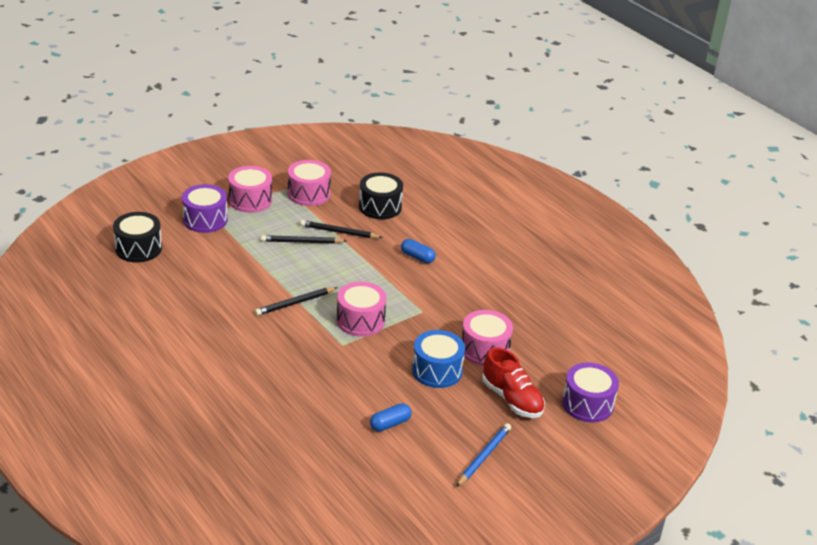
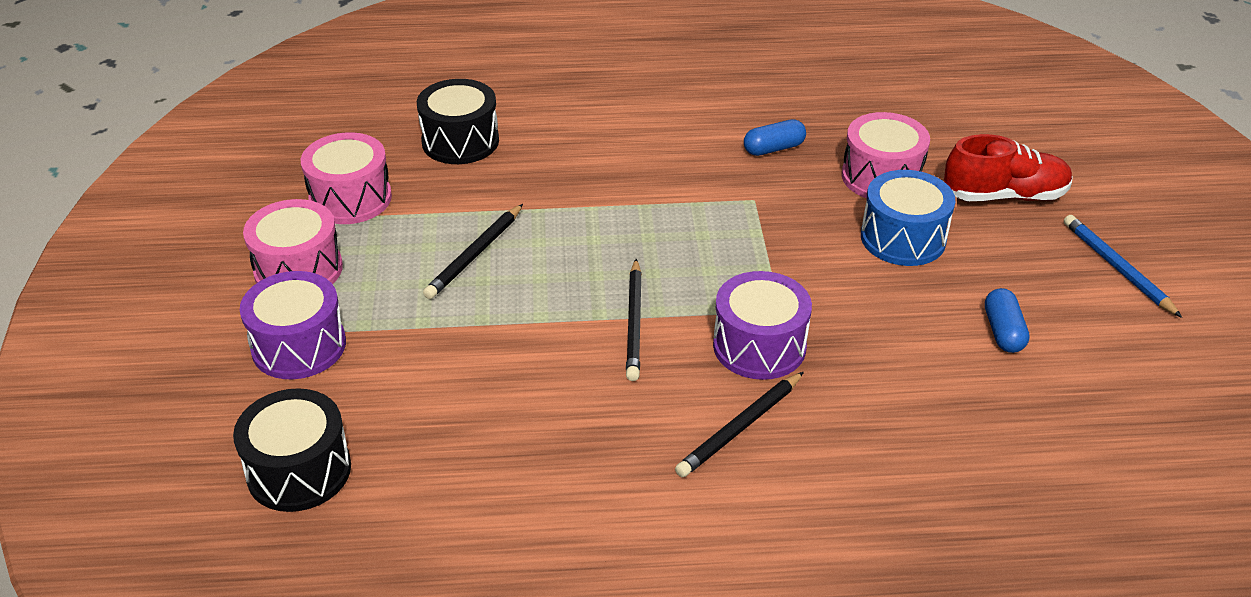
camera: 55 degrees left, 5 degrees up
(339, 232) = (486, 205): black pencil -> black pencil (740, 428)
(360, 320) = (732, 268): pink drum -> none
(417, 257) = (620, 154): blue capsule -> blue capsule (774, 148)
(587, 404) = (1047, 138): purple drum -> purple drum (759, 346)

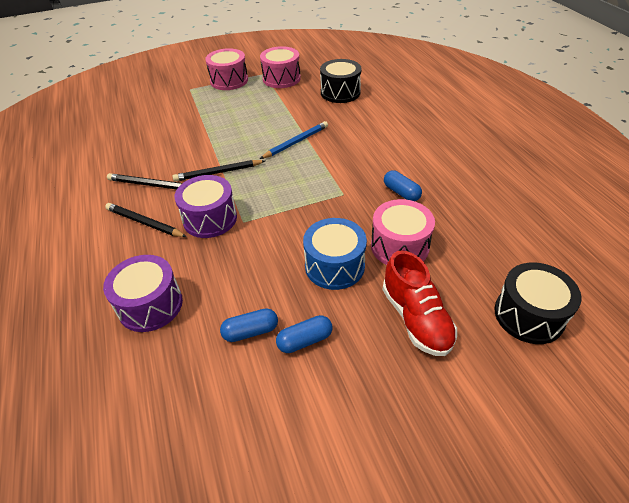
camera: 75 degrees right, 5 degrees up
(299, 346) = (182, 93): purple drum -> purple drum (150, 305)
(299, 471) = (112, 112): black drum -> black drum (529, 315)
(475, 255) = (254, 117): black pencil -> black pencil (149, 185)
(1024, 287) = (304, 340): none -> blue capsule
(1117, 268) = (353, 405): blue pencil -> blue pencil (296, 142)

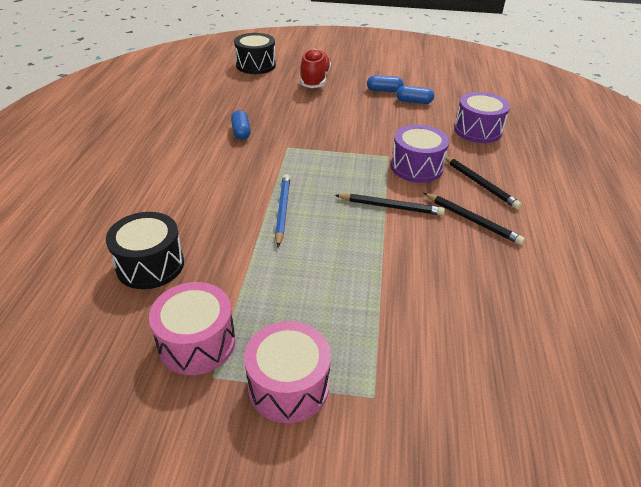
camera: 155 degrees left, 5 degrees down
(296, 142) = (282, 210): blue pencil -> blue pencil turned 105 degrees clockwise
(334, 266) = (339, 111): blue drum -> none
(399, 246) = (285, 106): pink drum -> none

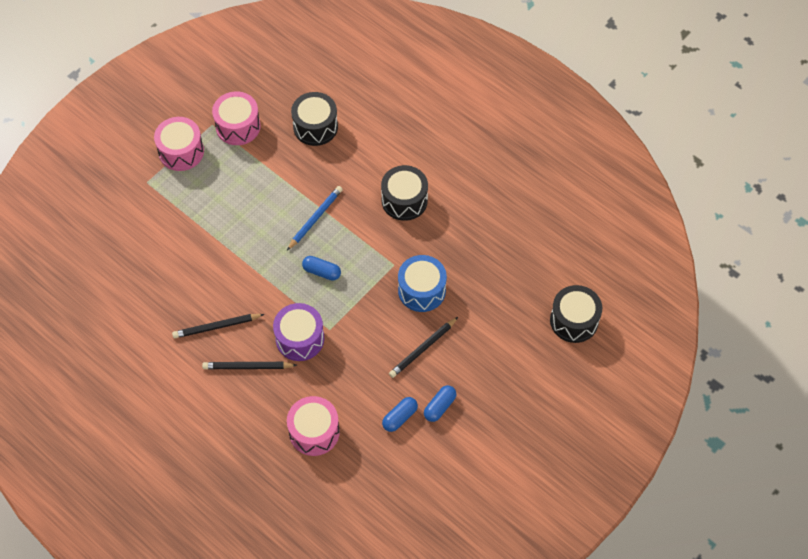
camera: 125 degrees right, 20 degrees up
(210, 165) = (404, 200): none -> black drum
(241, 132) = (440, 243): blue capsule -> blue capsule (322, 272)
(282, 210) = (315, 218): blue pencil -> blue pencil turned 90 degrees counterclockwise
(298, 126) = (421, 290): none -> blue drum
(315, 80) = (503, 356): red shoe -> none
(391, 207) = (269, 286): black pencil -> black pencil (423, 349)
(477, 130) = (314, 432): purple drum -> pink drum

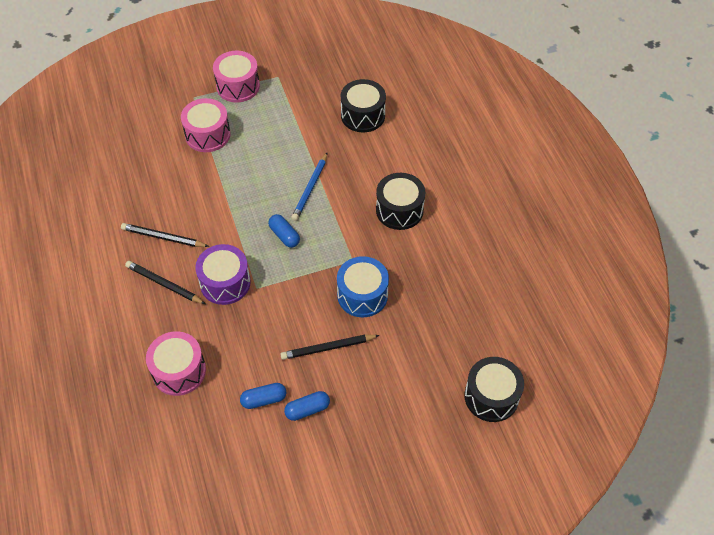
camera: 30 degrees right, 5 degrees down
(238, 126) = (298, 87): pink drum -> pink drum (208, 135)
(315, 218) = (310, 189): blue pencil -> blue pencil turned 135 degrees clockwise

